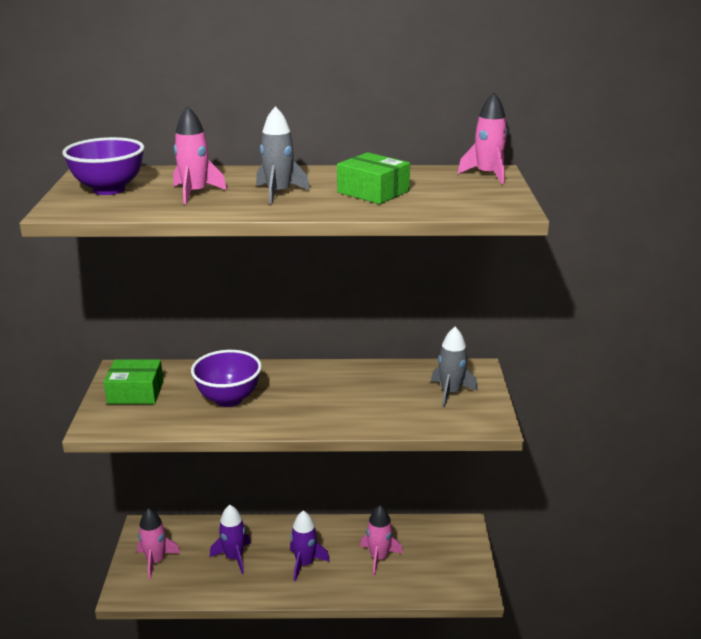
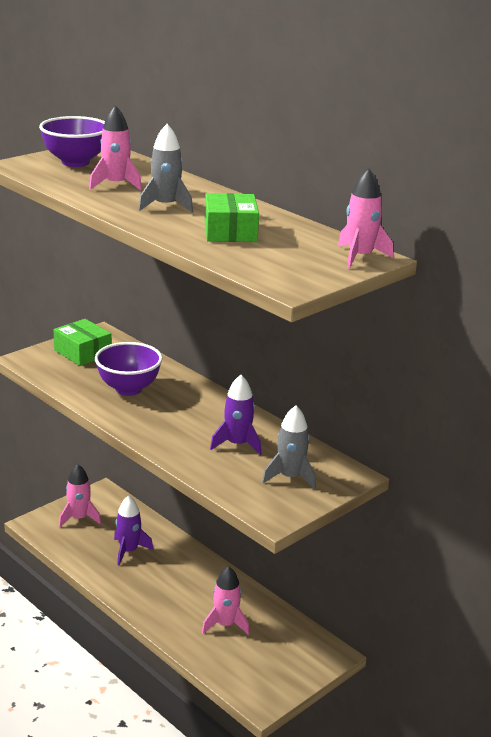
camera: 45 degrees right, 0 degrees up
(304, 563) = (167, 589): purple rocket -> purple rocket (237, 444)

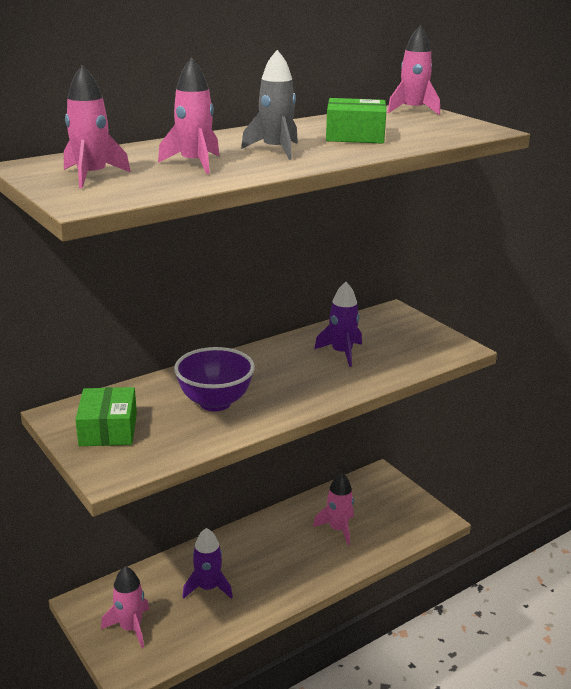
camera: 80 degrees left, 0 degrees up
(75, 162) = (92, 176): purple bowl -> pink rocket
(82, 352) = (108, 429): green box -> green box turned 60 degrees counterclockwise
(290, 477) = (399, 335): grey rocket -> none

